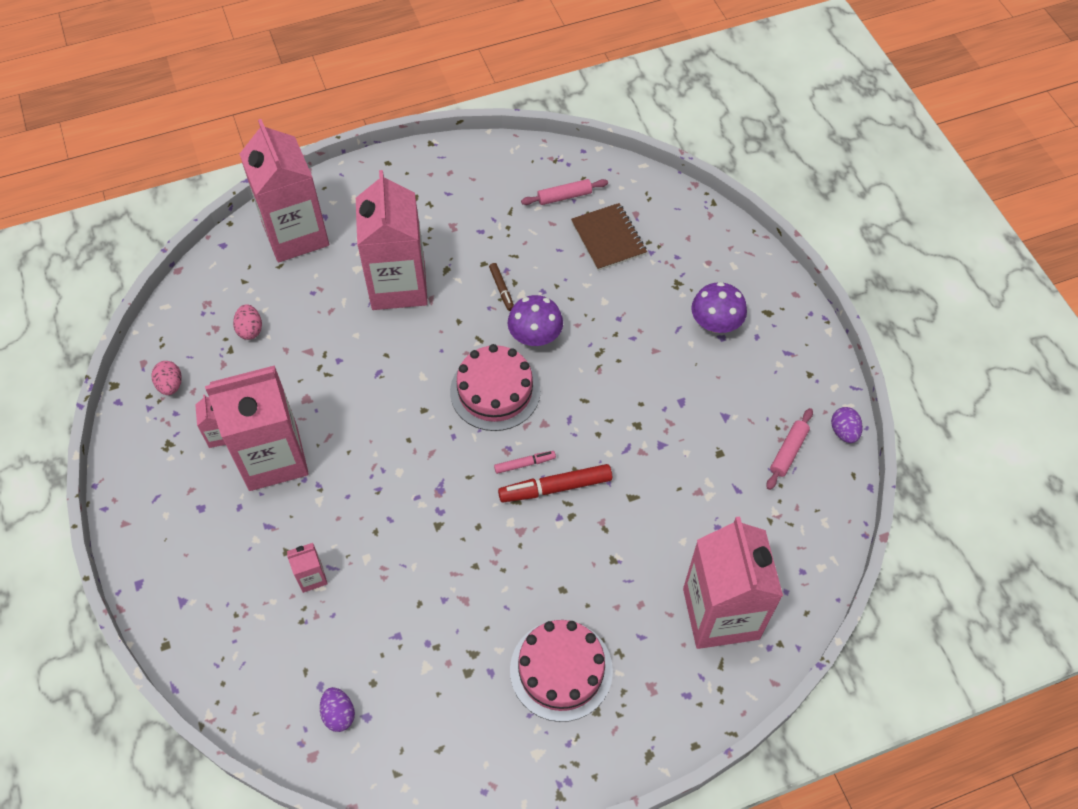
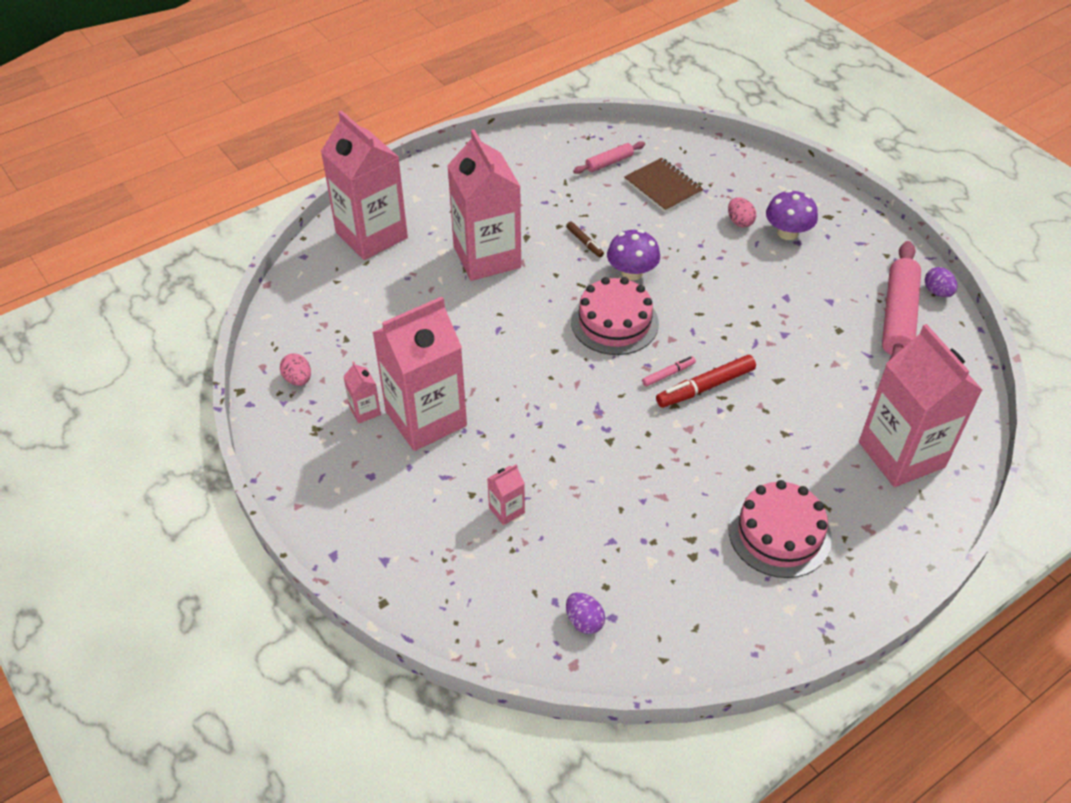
camera: 15 degrees left, 10 degrees down
(250, 330) = (359, 319): pink egg -> pink egg (739, 222)
(788, 452) = (897, 317): pink rolling pin -> pink rolling pin, size x1.97

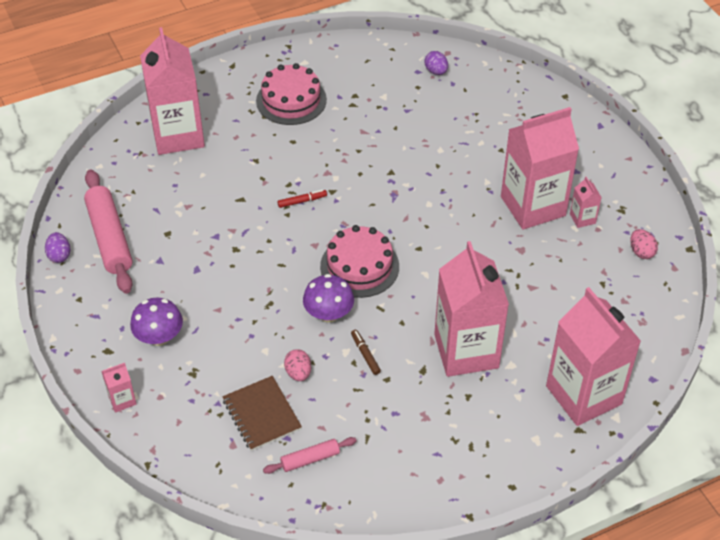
camera: 170 degrees left, 0 degrees up
(506, 510) = (477, 136): pink carton -> pink carton (122, 400)
(668, 374) = (328, 215): pink marker -> none
(705, 387) = (302, 201): red marker -> red marker, size x0.55
(739, 222) = (200, 357): pink egg -> pink egg (298, 373)
(897, 317) = (110, 238): pink rolling pin -> pink rolling pin turned 45 degrees counterclockwise

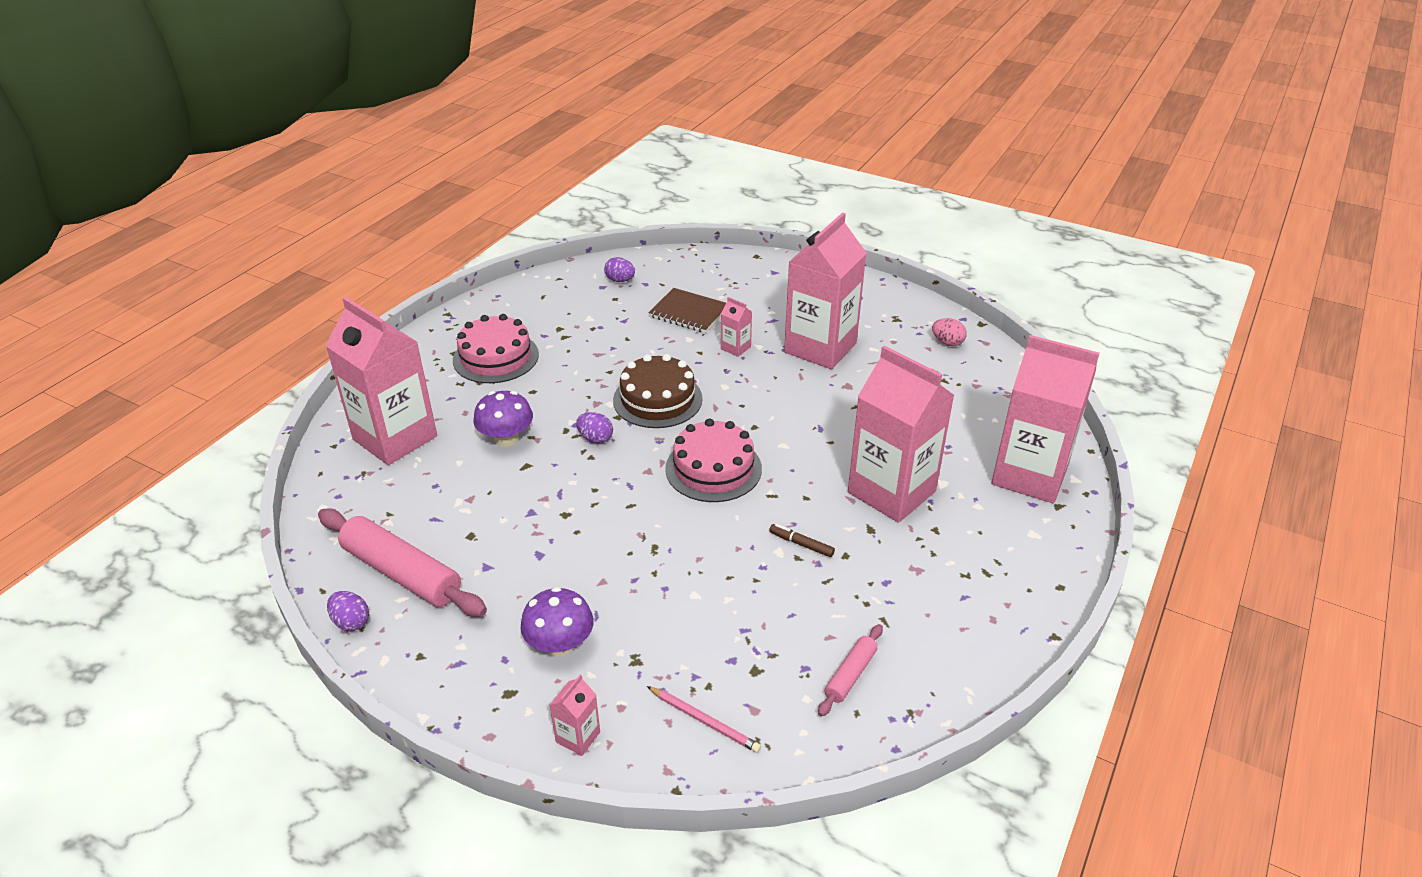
camera: 35 degrees left, 10 degrees down
(198, 434) = (704, 721): none -> pink pencil
(261, 414) = (754, 660): brown notebook -> brown notebook (689, 312)
(298, 373) = (752, 597): pink egg -> none
(302, 201) = (595, 438): red marker -> purple egg
(329, 314) = (726, 526): purple mushroom -> purple mushroom (506, 438)
(371, 191) = (657, 399): none -> brown cake
(582, 218) = (872, 339): pink carton -> pink carton (735, 348)

